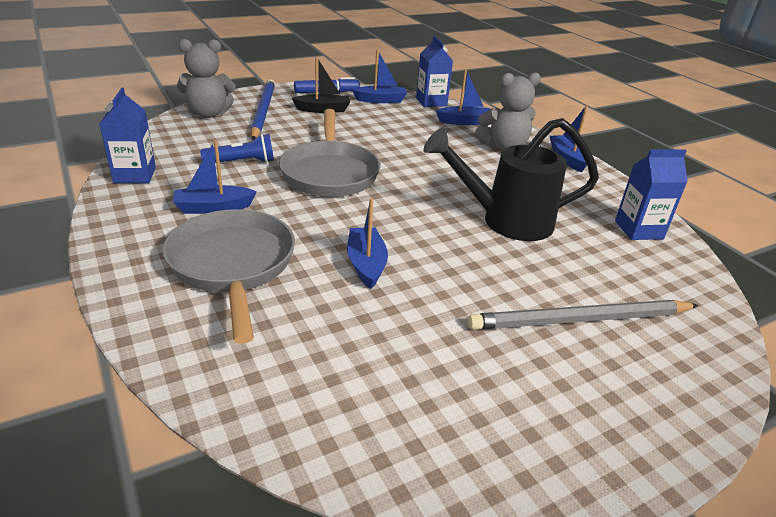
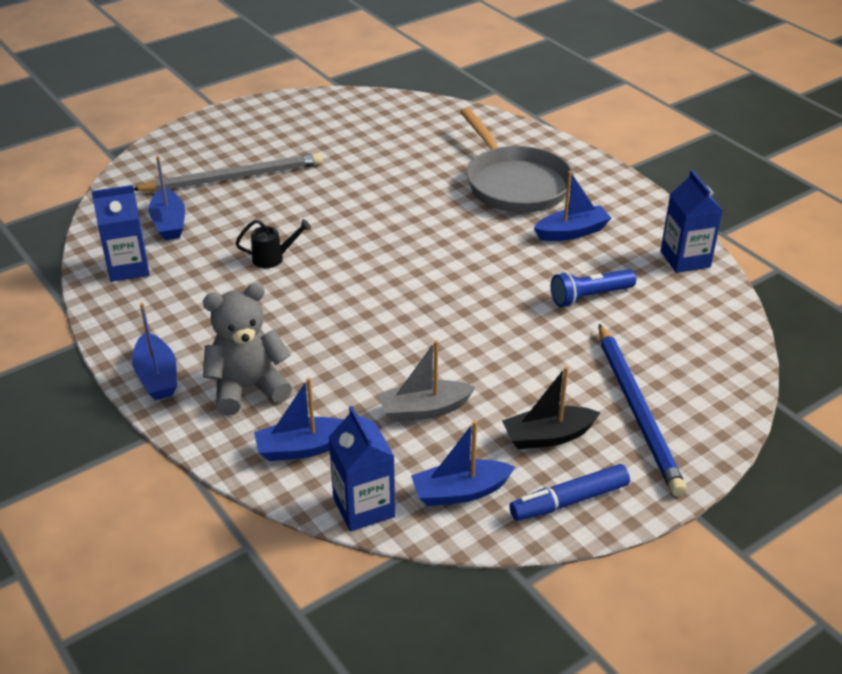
camera: 175 degrees right, 5 degrees up
(208, 114) = (710, 388): grey teddy bear -> none
(330, 173) = (479, 296): grey pan -> none
(366, 264) = (406, 198): blue boat -> blue boat (169, 223)
(391, 126) = (424, 409): none -> grey boat
(505, 221) = (273, 258): black watering can -> black watering can, size x0.42

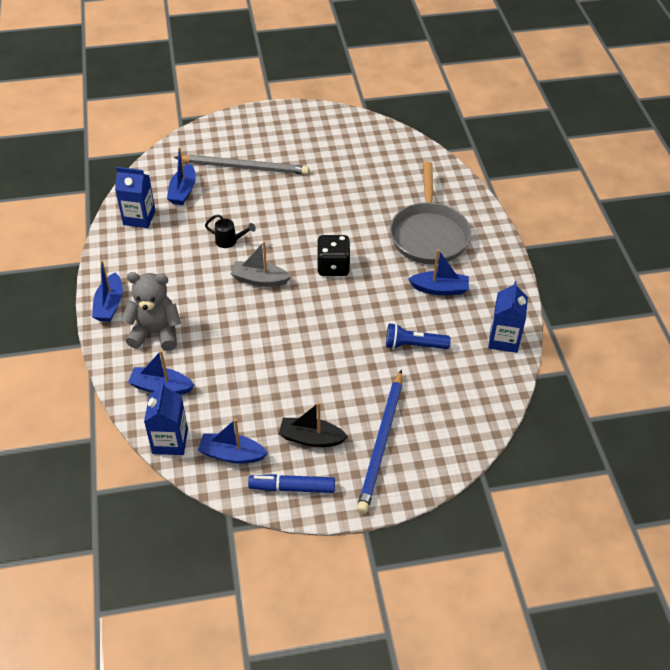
camera: 25 degrees right, 10 degrees up
(424, 409) = (249, 389): grey boat -> grey boat (259, 279)
(427, 247) = (333, 267): none -> black dice

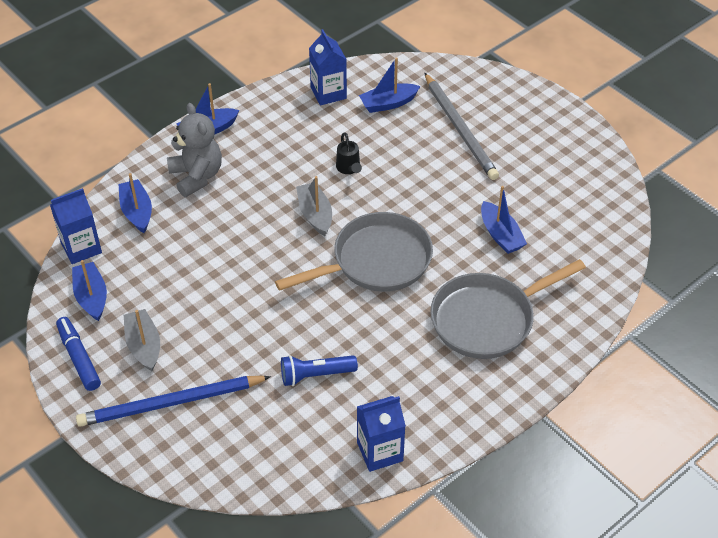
camera: 60 degrees right, 0 degrees up
(311, 438) = (144, 345): black boat -> grey boat
(333, 267) = (376, 261): black dice -> grey pan
(414, 345) = (316, 375): blue flashlight -> blue flashlight turned 75 degrees counterclockwise
(440, 289) = (412, 363): blue boat -> blue boat (500, 235)

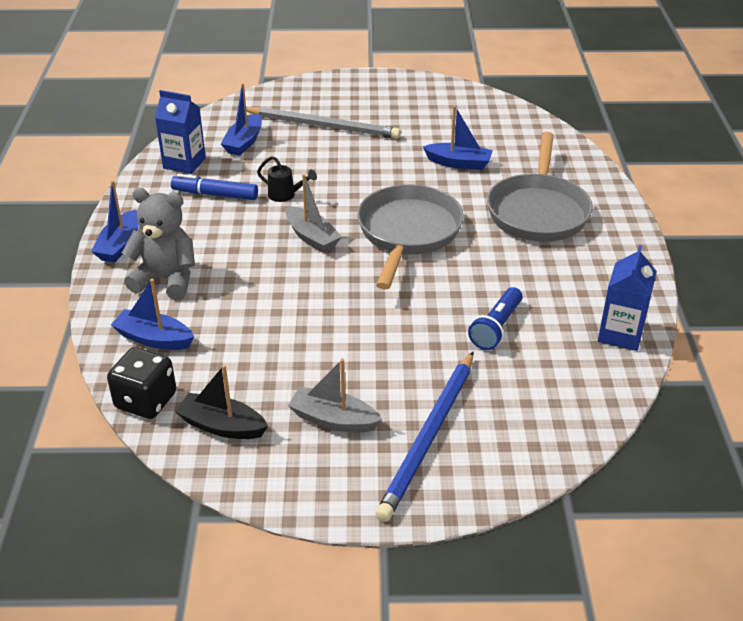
camera: 50 degrees left, 10 degrees down
(79, 358) = (292, 476): blue marker -> blue marker (215, 194)
(81, 248) = (146, 401): blue carton -> black dice
(91, 297) = (222, 426): blue boat -> black boat
(315, 214) = (312, 237): grey boat -> grey boat turned 150 degrees counterclockwise

